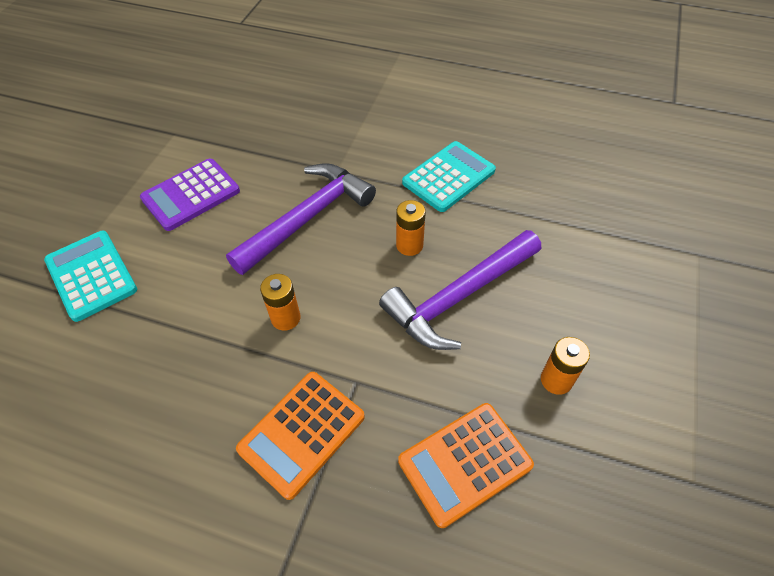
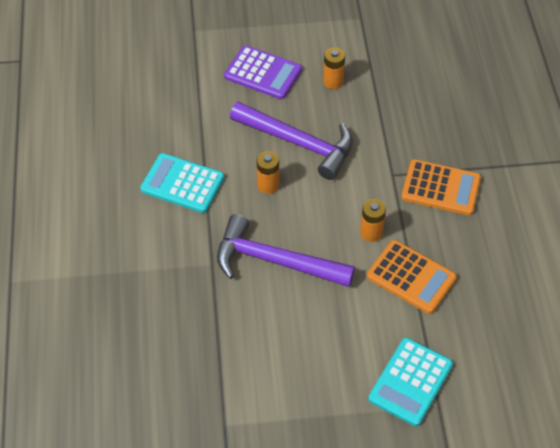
camera: 115 degrees left, 0 degrees up
(191, 195) = (294, 360): purple calculator -> purple calculator (263, 73)
(465, 463) = (409, 109): orange calculator -> orange calculator (411, 277)

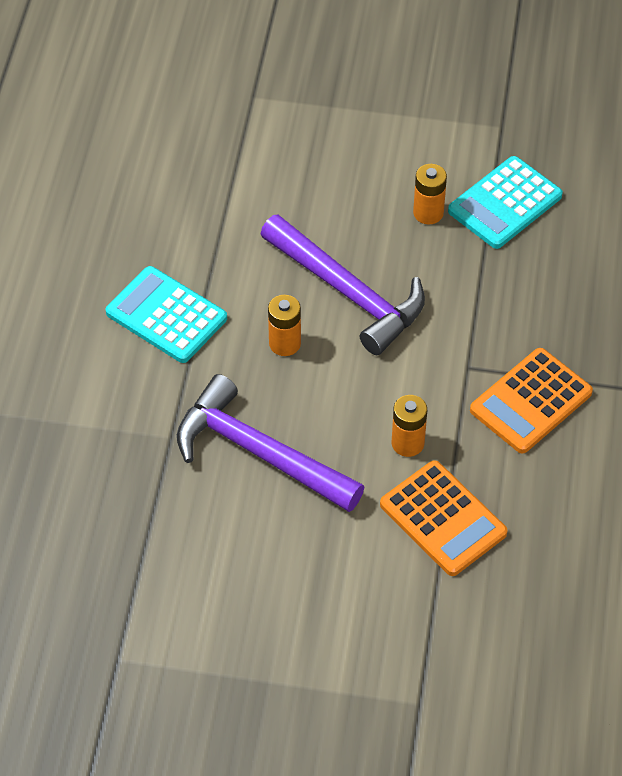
camera: 15 degrees right, 0 degrees up
(263, 73) = (331, 180): purple calculator -> none
(410, 382) = (391, 663): turquoise calculator -> turquoise calculator (505, 203)
(441, 188) = (531, 401): orange calculator -> orange calculator turned 105 degrees clockwise

